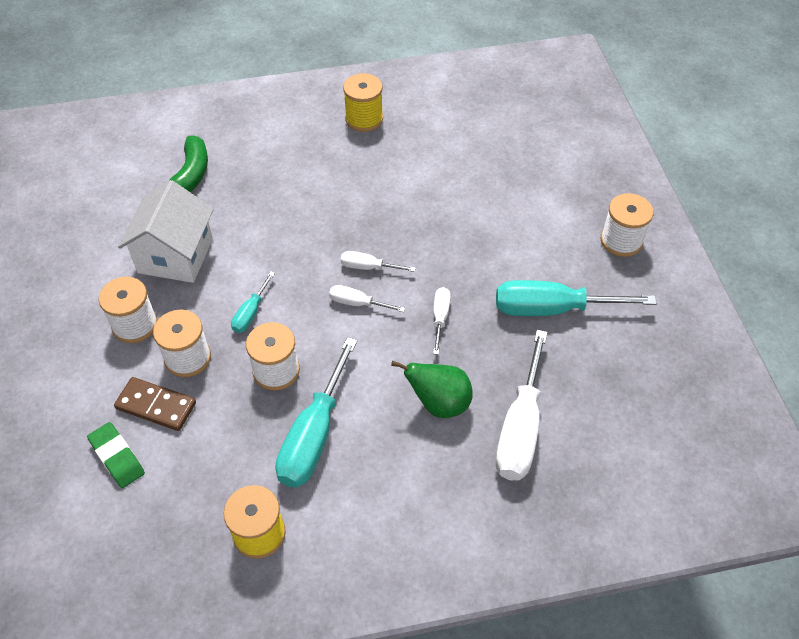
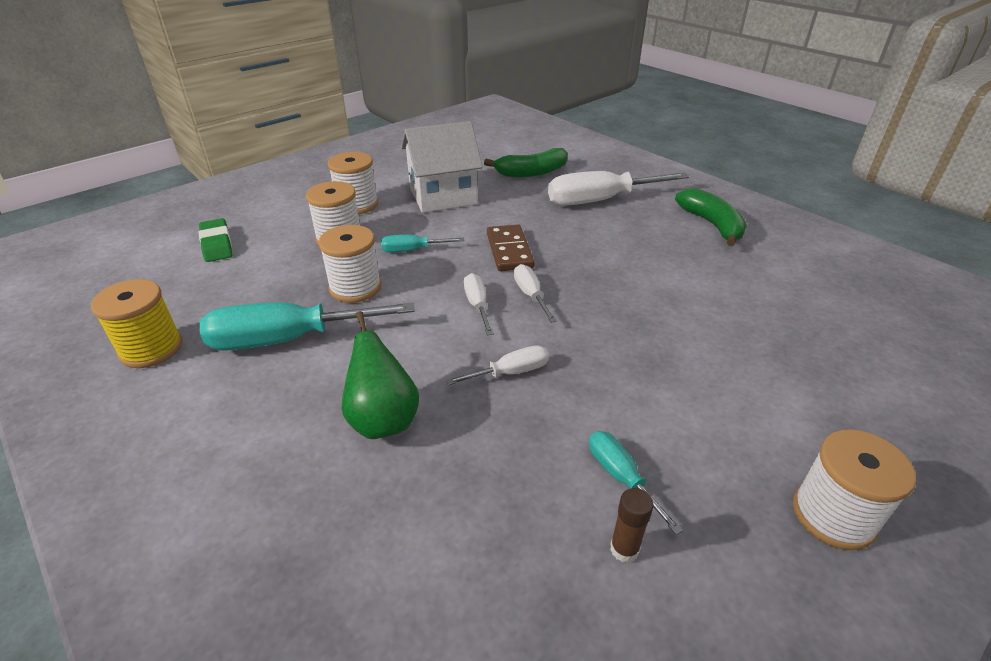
camera: 60 degrees right, 15 degrees down
(117, 457) = (217, 244): green eraser -> green eraser turned 45 degrees counterclockwise
(156, 405) = (279, 242): brown domino -> brown domino (509, 251)
(364, 119) = (712, 224): yellow spool -> green banana
(520, 428) = (388, 521): white screwdriver -> white screwdriver (600, 200)
(552, 309) = (621, 477): turquoise screwdriver -> turquoise screwdriver, size x0.49
(594, 333) = (624, 549): none -> brown glue stick

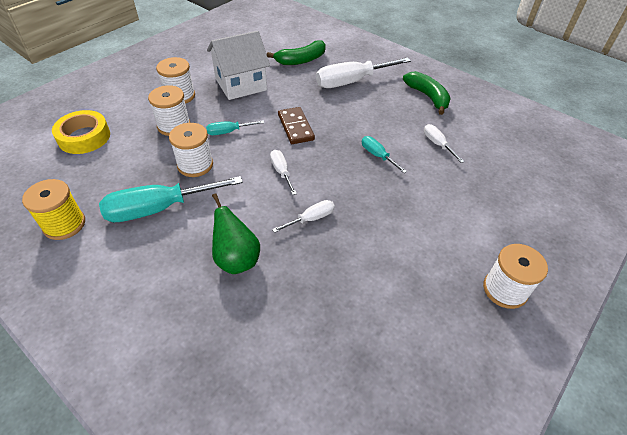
camera: 10 degrees left, 10 degrees up
(217, 244) = (84, 137): green eraser -> yellow tape
(531, 295) = (315, 161): white screwdriver -> white screwdriver (437, 144)
(621, 477) = (386, 280): turquoise screwdriver -> turquoise screwdriver (377, 155)
(624, 549) = (393, 323): brown glue stick -> none

